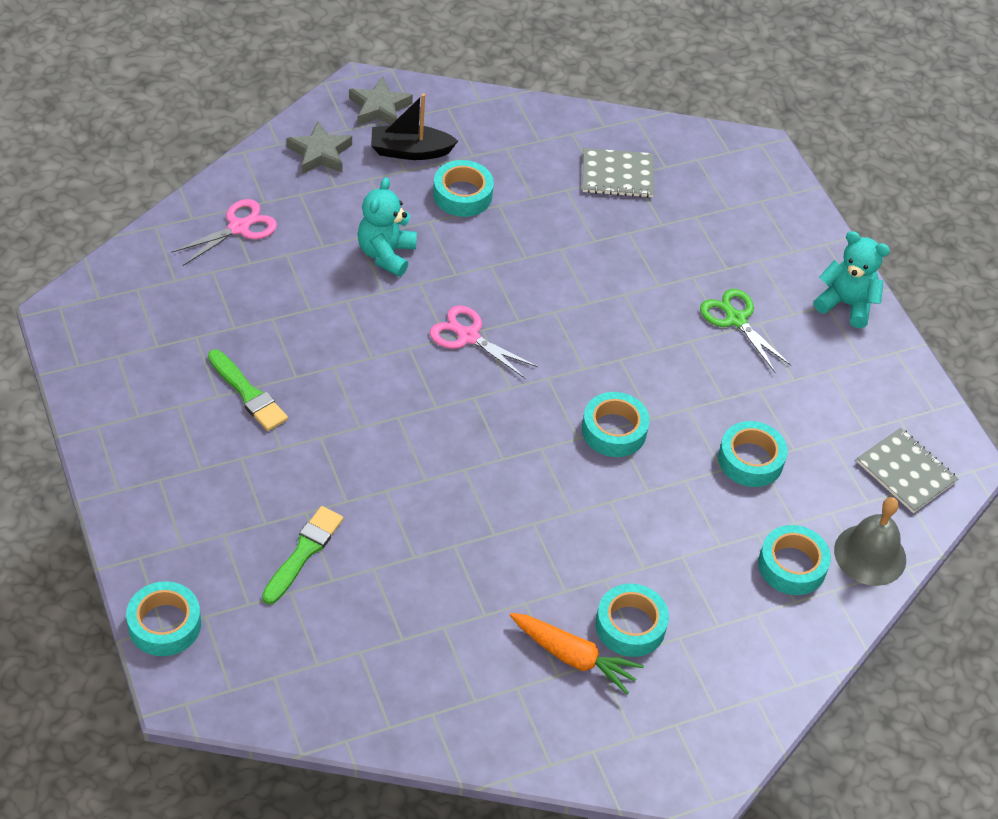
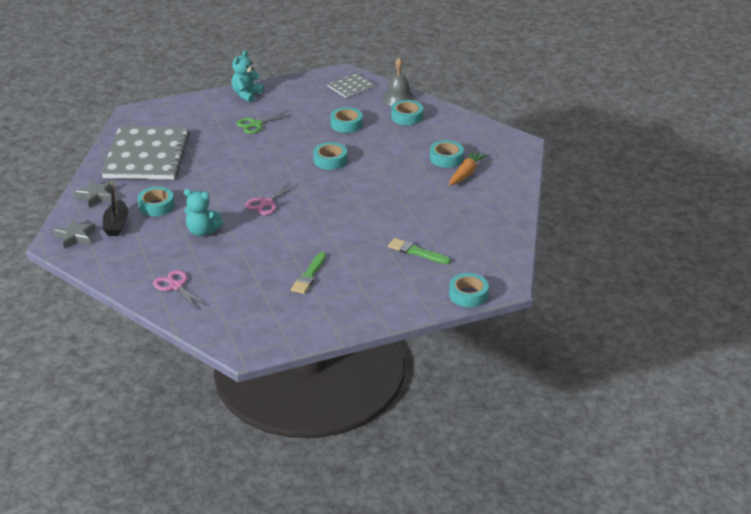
camera: 85 degrees left, 15 degrees down
(248, 394) = (309, 275): green brush -> green brush turned 150 degrees clockwise
(320, 153) = (113, 258): grey star -> grey star (96, 196)
(617, 175) = (146, 155): grey notebook -> grey notebook, size x2.17

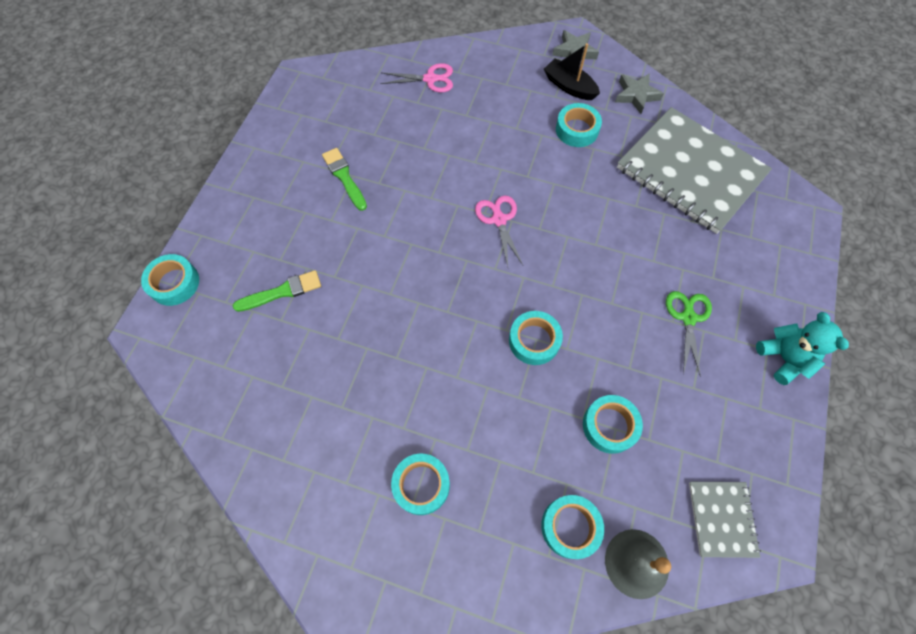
camera: 130 degrees right, 30 degrees up
(202, 231) = (497, 140): turquoise teddy bear -> none
(466, 173) = (366, 479): orange carrot -> none

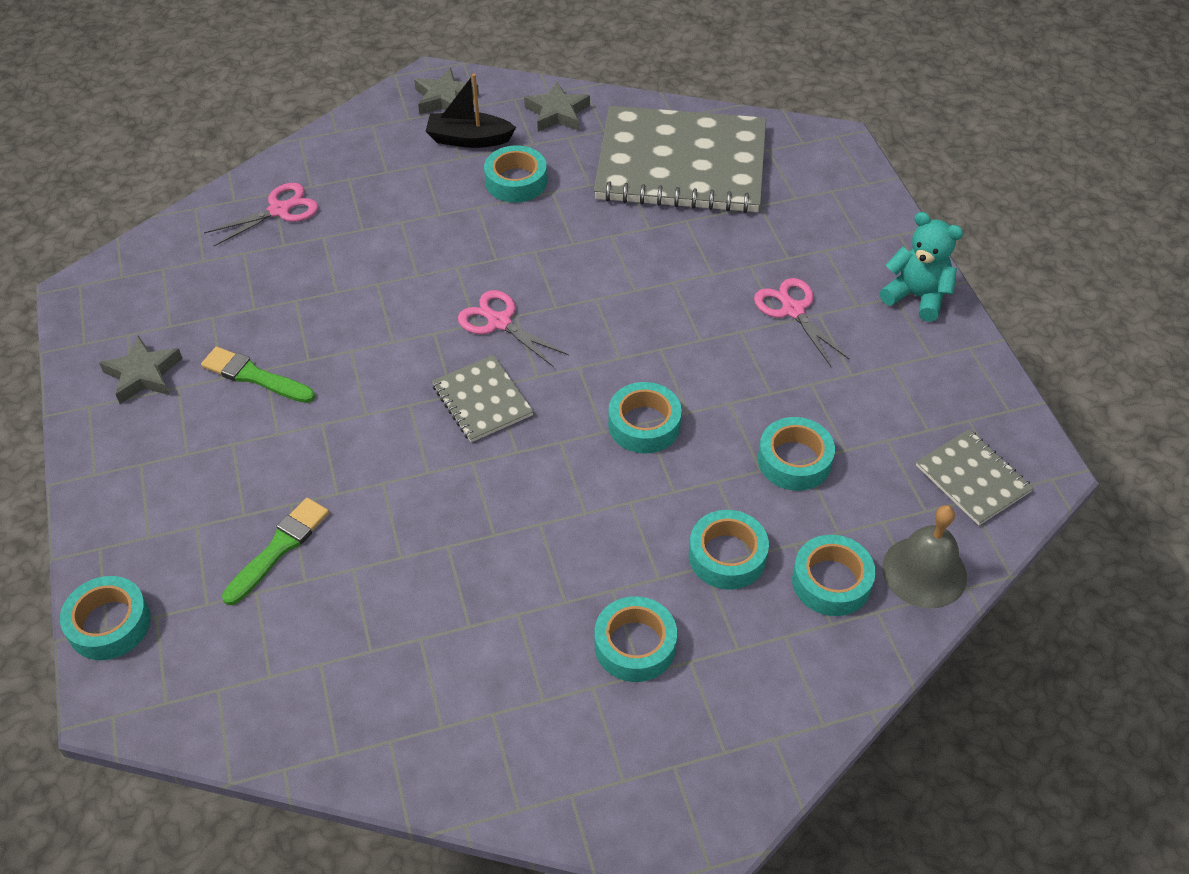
camera: 35 degrees left, 15 degrees down
(292, 144) = (143, 374): none -> grey star
(452, 266) = (482, 400): none -> grey notebook
(518, 463) = (727, 556): none -> turquoise tape
(688, 318) = (793, 310): green scissors -> pink scissors

